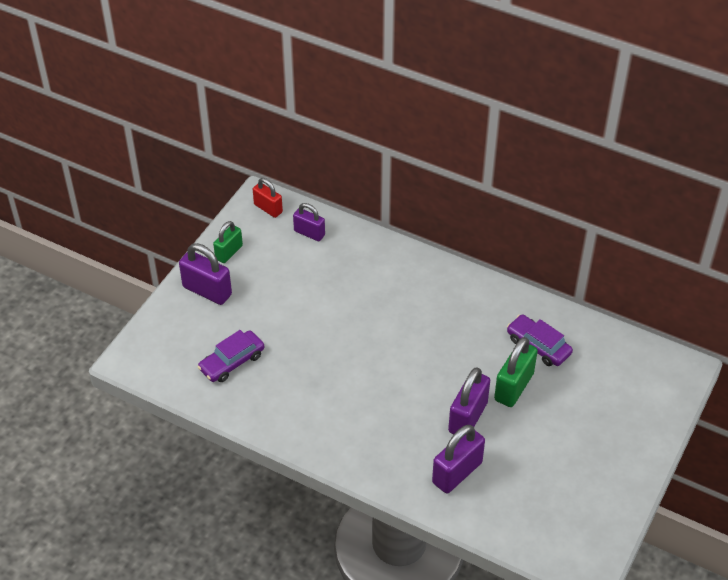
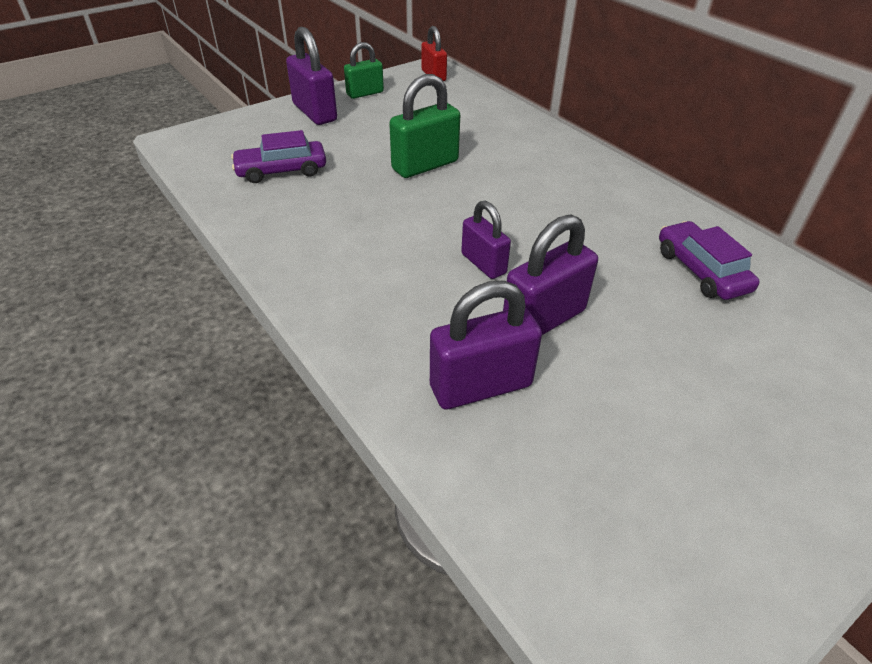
camera: 25 degrees right, 5 degrees down
(309, 233) = (462, 100): purple padlock -> purple padlock (483, 264)
(514, 387) = (638, 306): green padlock -> green padlock (425, 165)

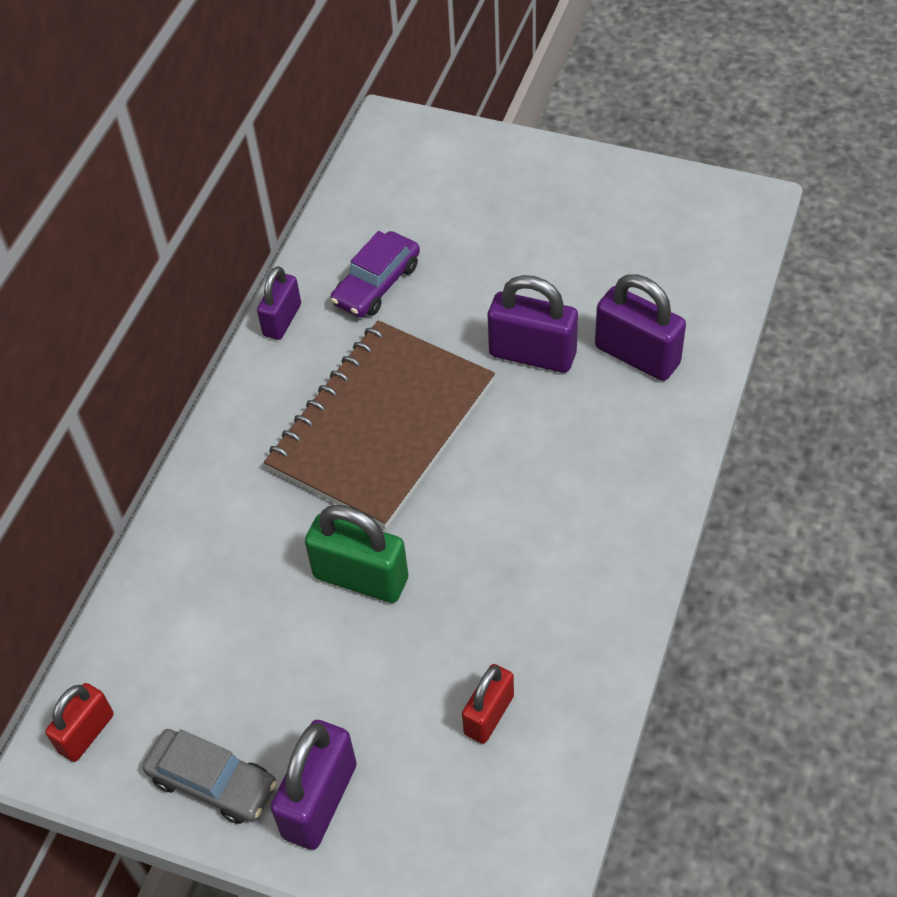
camera: 120 degrees left, 10 degrees up
(281, 170) = (489, 715): purple car -> red padlock
(365, 93) = (213, 782): green padlock -> grey car
(483, 264) = (495, 428): purple padlock -> purple padlock (282, 320)
(539, 216) = (382, 426): none -> brown notebook

